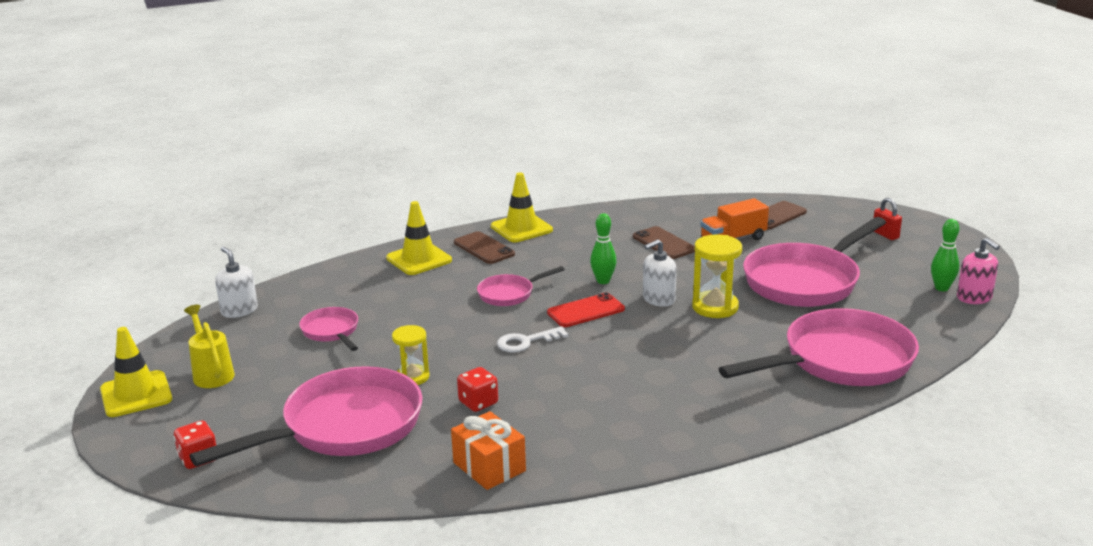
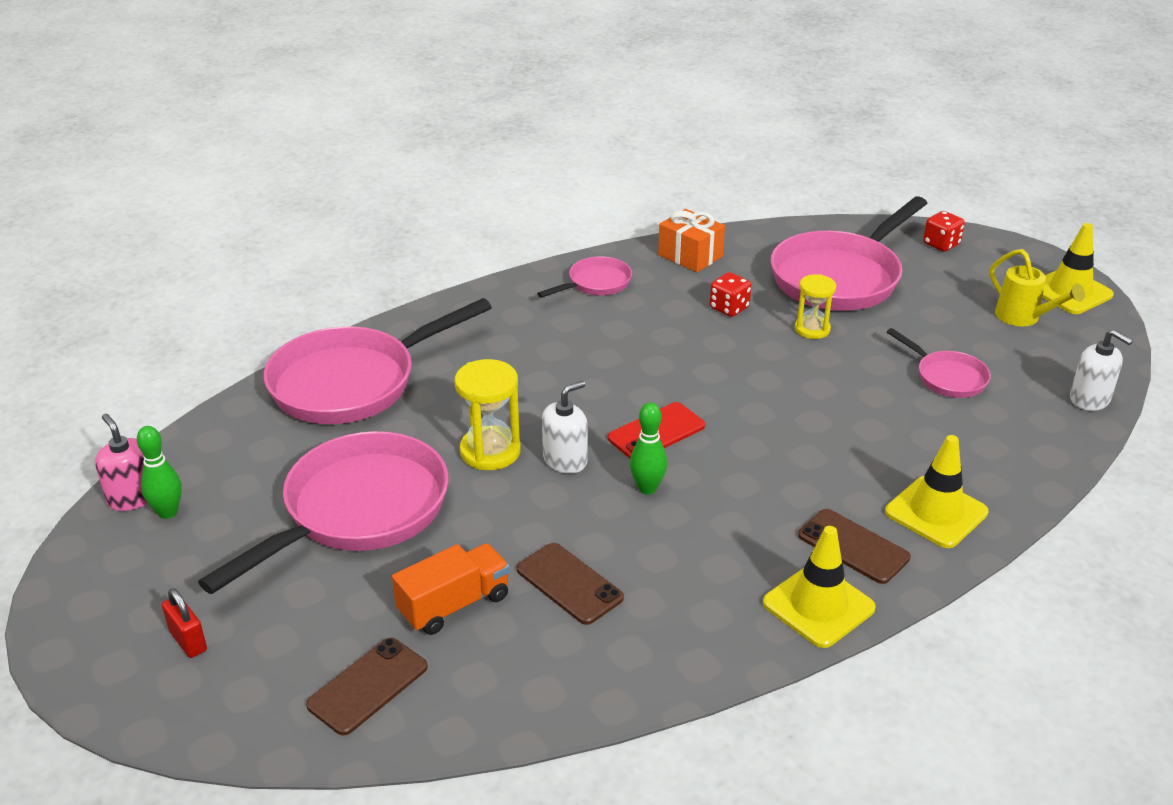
camera: 170 degrees right, 10 degrees up
(509, 294) = (767, 453): pink pan -> pink pan (596, 283)
(526, 342) = (712, 381): white key -> none

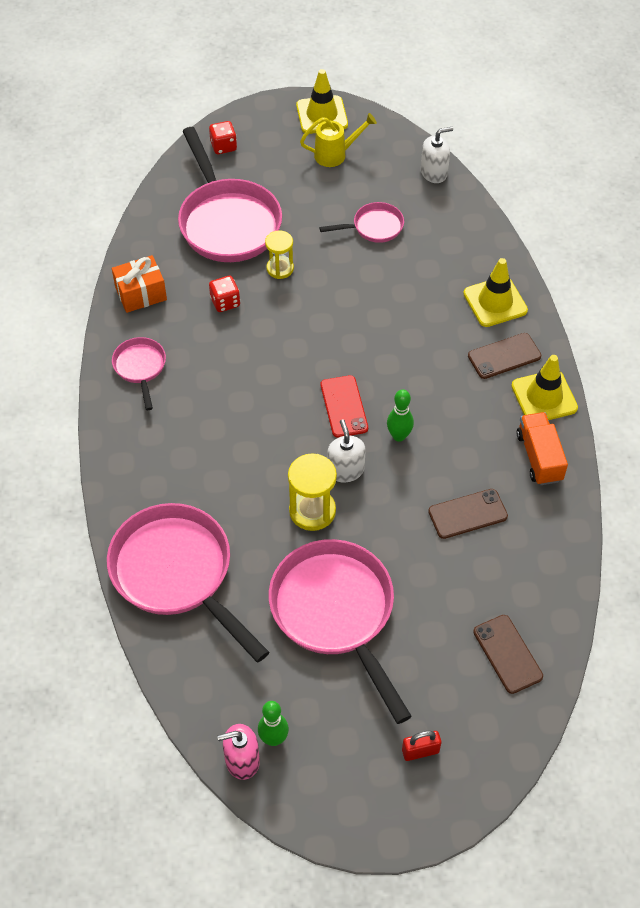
camera: 65 degrees left, 20 degrees up
(352, 382) = (177, 573): pink pan -> pink pan turned 150 degrees clockwise
(454, 605) = (457, 584): orange truck -> orange truck (539, 457)

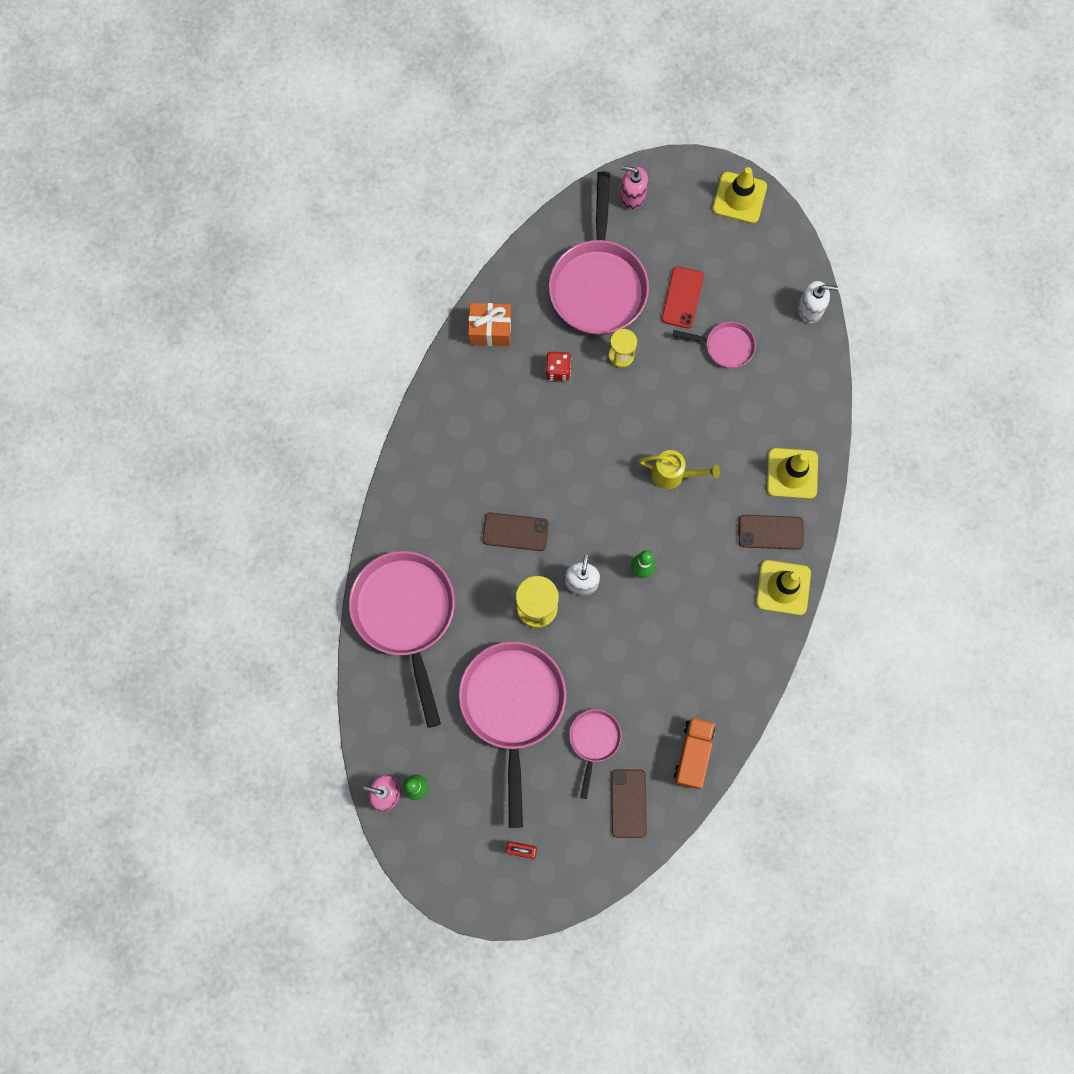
camera: 25 degrees right, 20 degrees up
(140, 368) = (458, 406): pink pan -> pink pan (594, 740)
(223, 146) = (632, 196): red dice -> pink soap dispenser
(335, 154) = (730, 249): yellow watering can -> yellow watering can (673, 475)
(344, 406) = (609, 521): red phone -> red phone (682, 297)
(467, 514) = (660, 668): brown phone -> brown phone (515, 532)
(539, 457) = (747, 643): orange truck -> orange truck (693, 754)

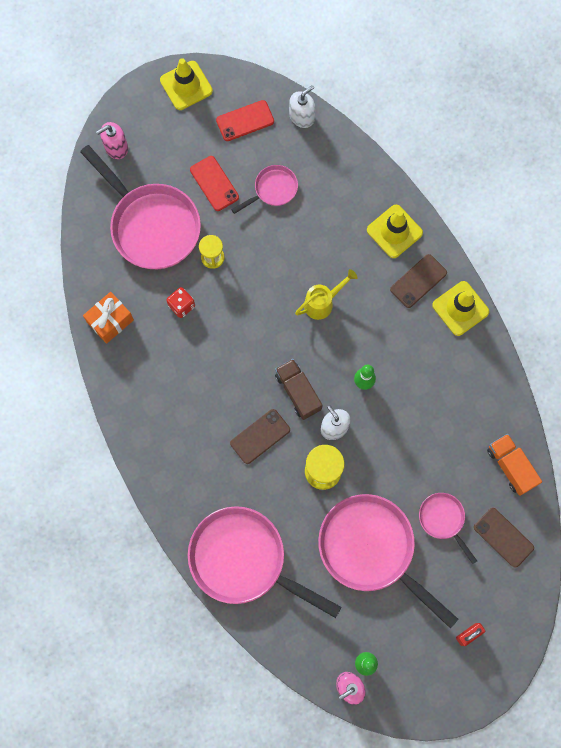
camera: 45 degrees left, 0 degrees up
(581, 526) = (298, 392): none -> brown truck
(759, 270) = (245, 121): none -> red phone

